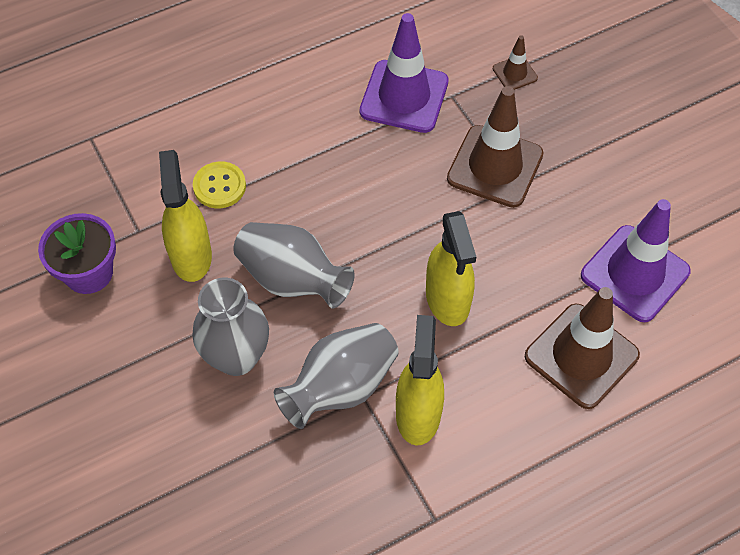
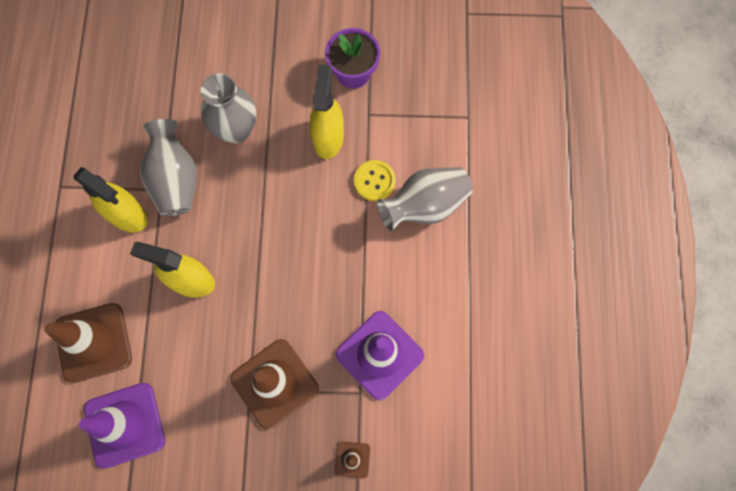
camera: 120 degrees right, 15 degrees up
(191, 256) = (328, 137): yellow spray bottle -> yellow spray bottle turned 105 degrees counterclockwise
(292, 280) = (270, 190): grey vase -> grey vase (425, 205)

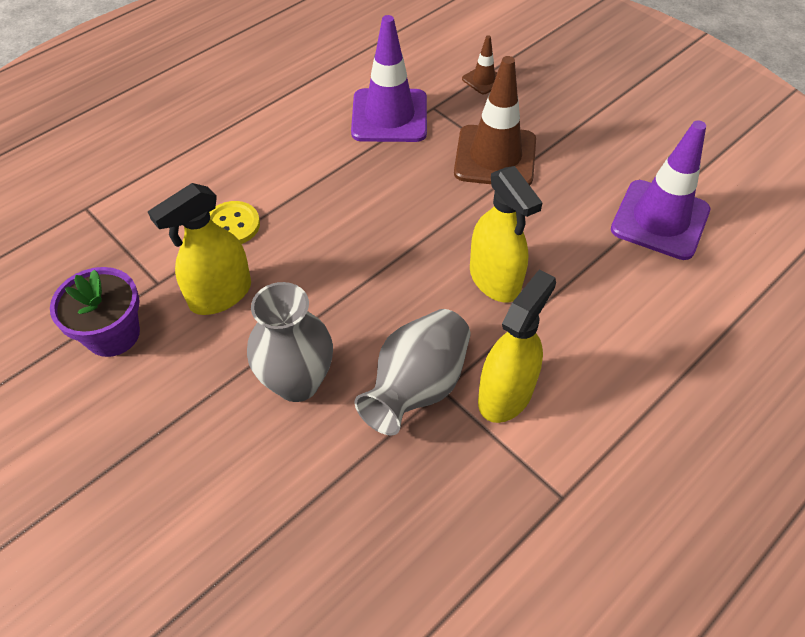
camera: 135 degrees left, 20 degrees down
(93, 342) = (643, 302): brown traffic cone -> none
(127, 214) = (505, 394): yellow spray bottle -> yellow spray bottle turned 45 degrees clockwise
(425, 205) = (220, 175): grey vase -> none

